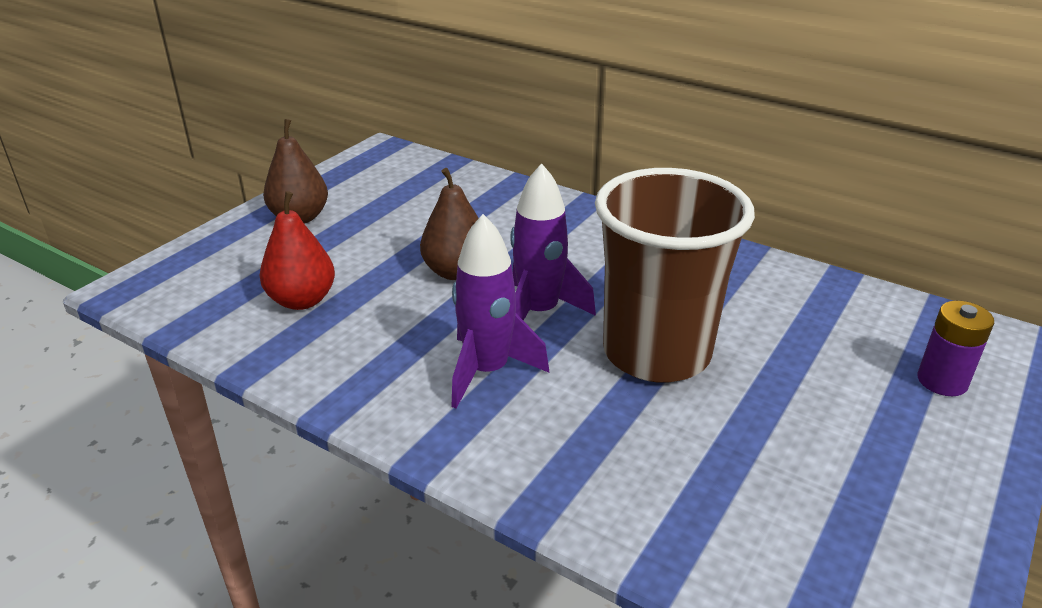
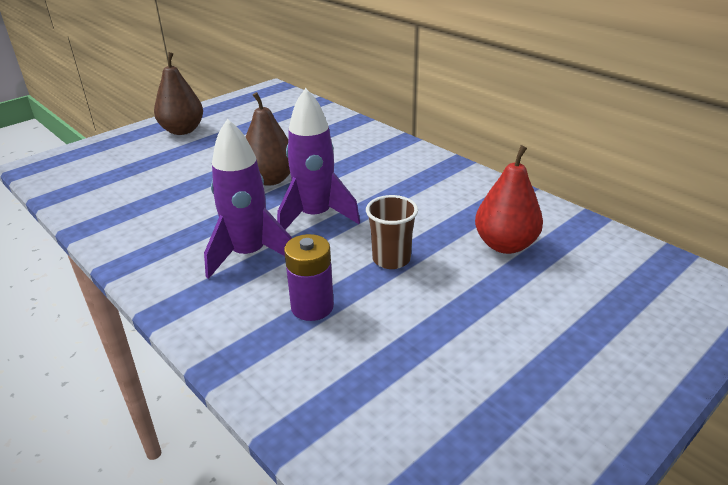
camera: 15 degrees right, 0 degrees up
(302, 300) = (147, 187): red pear -> red pear (505, 245)
(656, 353) = (391, 259): brown cup -> brown cup, size x0.42
(942, 381) = (638, 318): purple battery -> purple battery (312, 307)

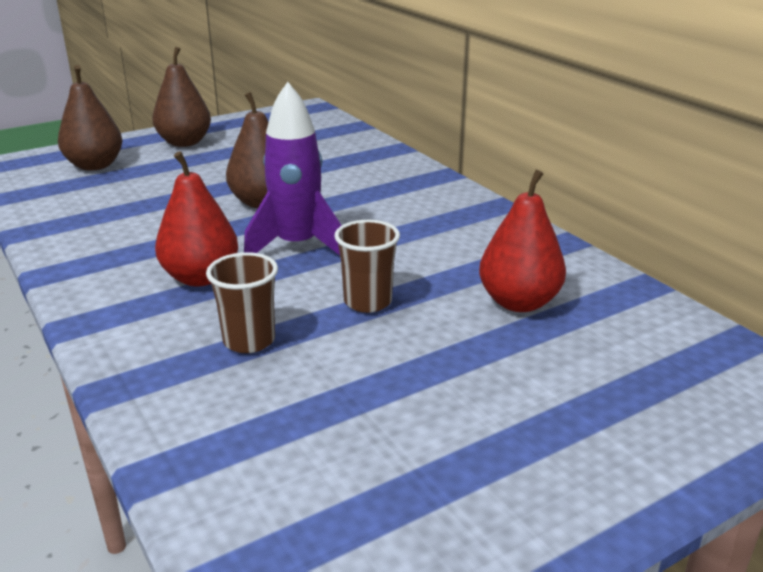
camera: 10 degrees right, 5 degrees down
(114, 160) = (95, 166): none -> brown pear
(249, 254) = (201, 277): purple rocket -> red pear
(312, 307) = (249, 340): purple battery -> brown cup

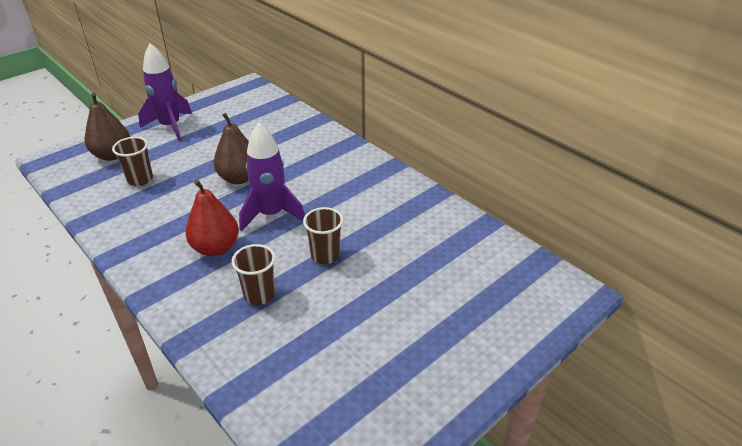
camera: 10 degrees left, 10 degrees up
(121, 193) = (140, 179): none -> brown cup
(184, 142) = (170, 126): brown pear -> purple rocket
(519, 302) = (416, 245): red pear -> none

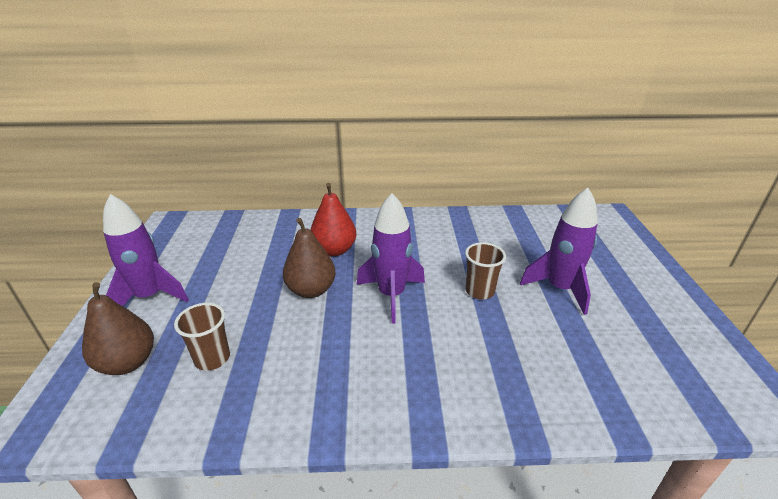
camera: 50 degrees left, 5 degrees down
(216, 248) = (402, 350): red pear -> red pear (334, 250)
(259, 294) = (498, 350): brown cup -> none
(381, 300) = (559, 289): none -> purple rocket

